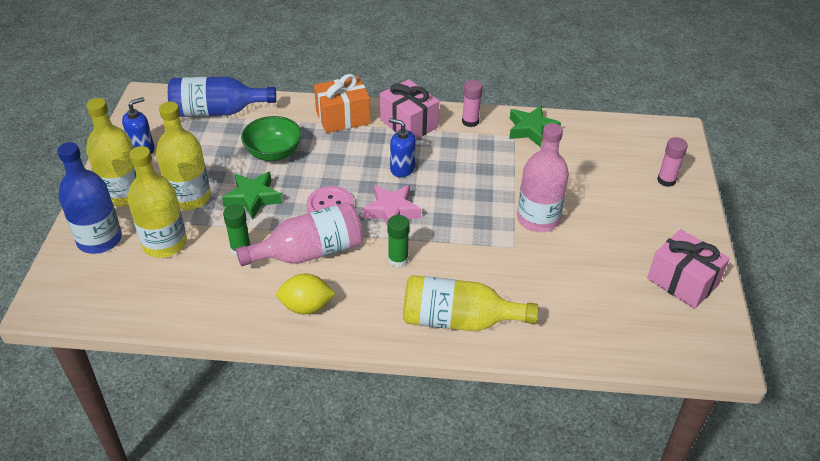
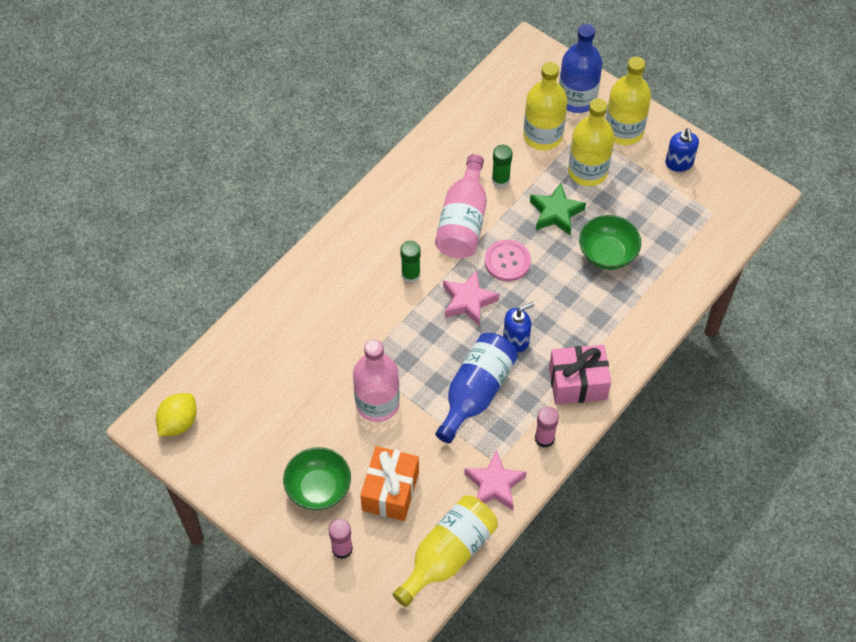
camera: 125 degrees right, 15 degrees up
(217, 111) = (701, 238): blue bottle -> blue bottle (476, 392)
(306, 307) = (409, 193): yellow lemon -> yellow lemon (178, 422)
(343, 117) = (624, 333): orange gift -> orange gift (390, 491)
(458, 320) = (322, 278): yellow bottle -> yellow bottle (448, 555)
(531, 130) = (494, 485): green star -> pink star
(641, 216) = (318, 488): none -> green bowl
(682, 281) = (231, 459): pink gift -> none

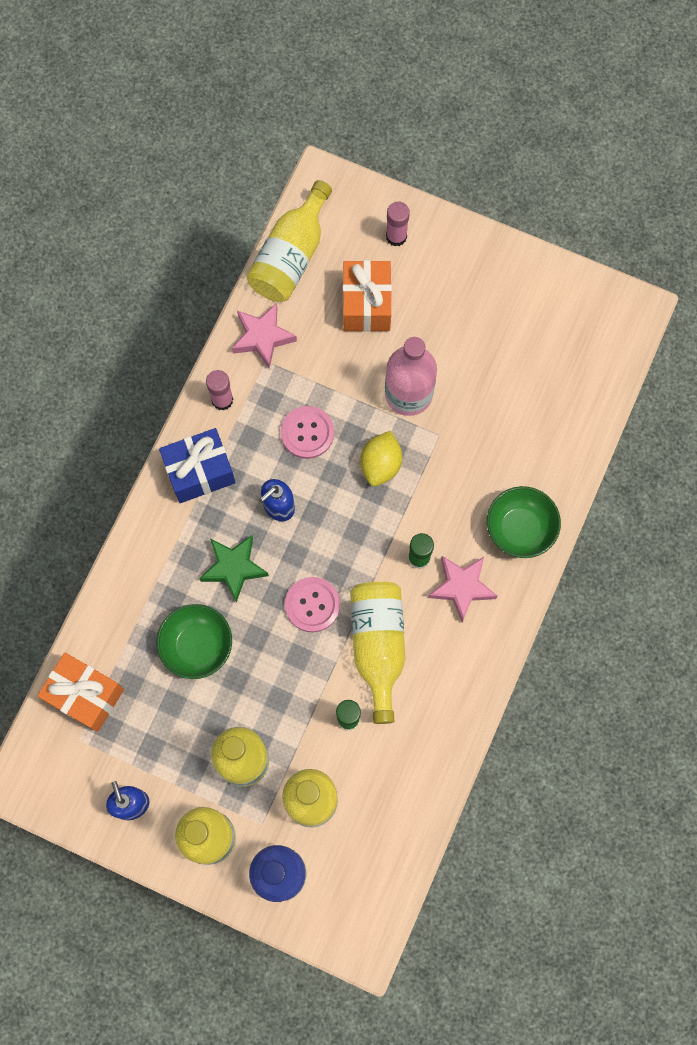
camera: 165 degrees right, 15 degrees up
(178, 422) = (607, 321): yellow lemon -> yellow lemon (380, 465)
(318, 488) = (439, 289): green bowl -> green bowl (520, 529)
(463, 221) = (378, 646): pink bottle -> yellow bottle
(468, 301) = (344, 541): pink star -> pink star (462, 587)
(476, 392) = (307, 433): blue bottle -> pink button
(556, 213) = (270, 688): green star -> green star (234, 568)
(577, 383) = (199, 472): pink gift -> blue gift
(704, 240) = (85, 695): none -> orange gift

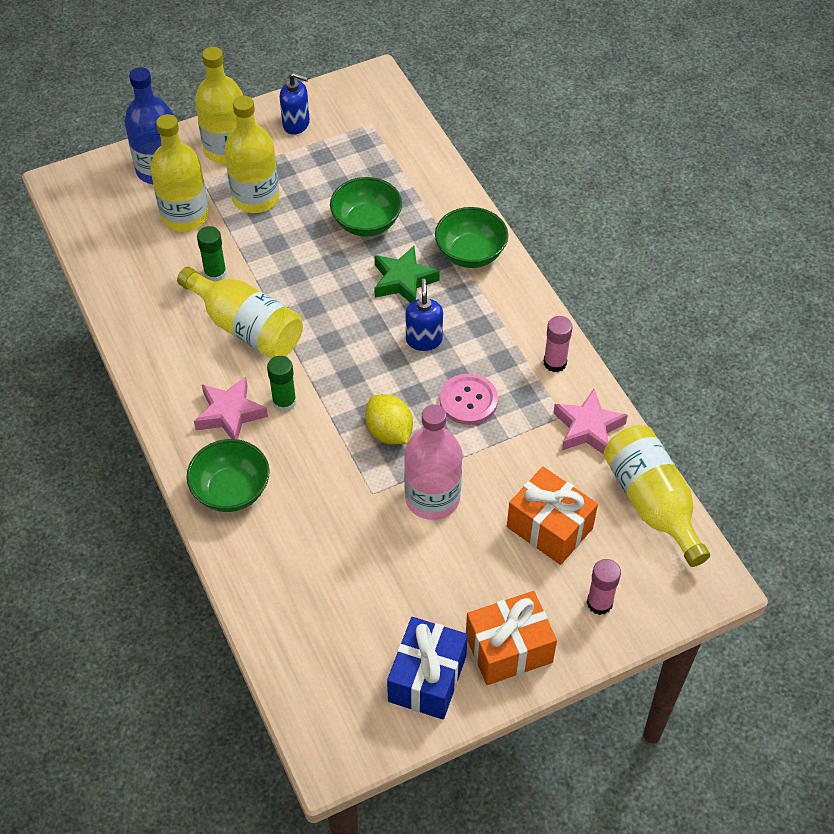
camera: 130 degrees right, 20 degrees down
(85, 695) = (399, 143): orange gift -> orange gift (508, 649)
(164, 540) = (470, 253): none -> green bowl
(199, 472) = (505, 309): blue gift -> blue gift (427, 679)
(312, 605) = (322, 309): pink button -> none

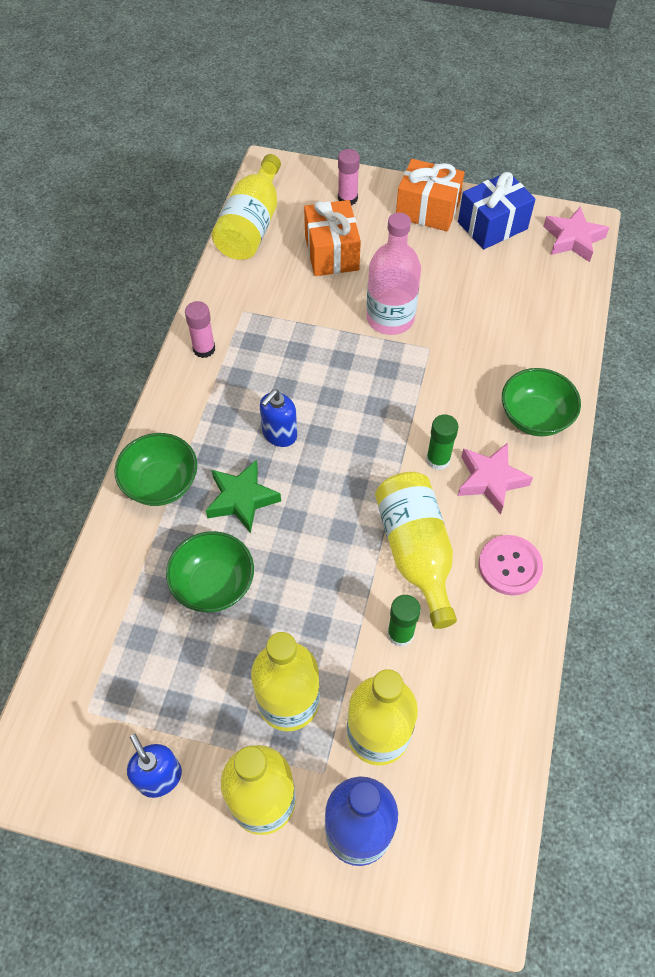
camera: 140 degrees left, 5 degrees up
(389, 432) = (377, 381): yellow lemon -> none
(468, 400) = (296, 365): pink button -> pink button (509, 566)
(588, 428) = (235, 292): pink star -> pink star (573, 239)

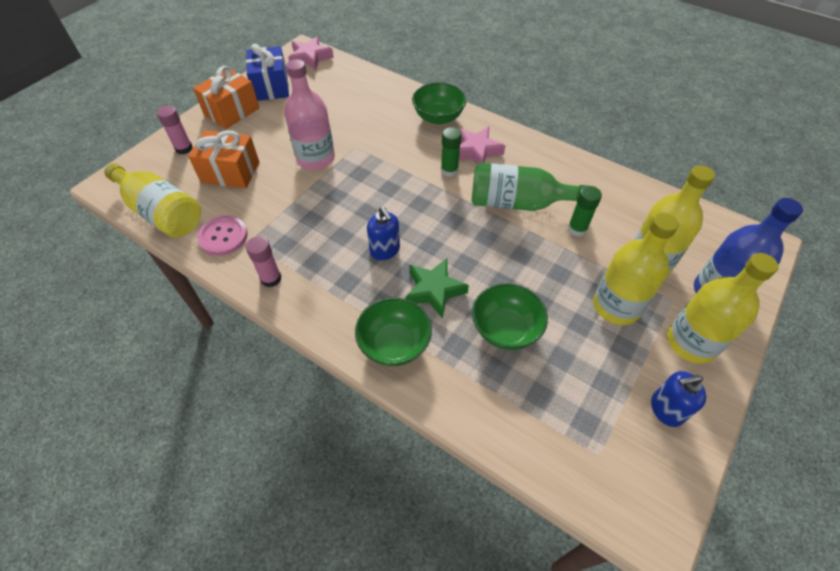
camera: 70 degrees left, 5 degrees down
(415, 552) = (517, 203): yellow bottle -> green bottle
(509, 566) = (542, 162): pink button -> pink button (223, 236)

